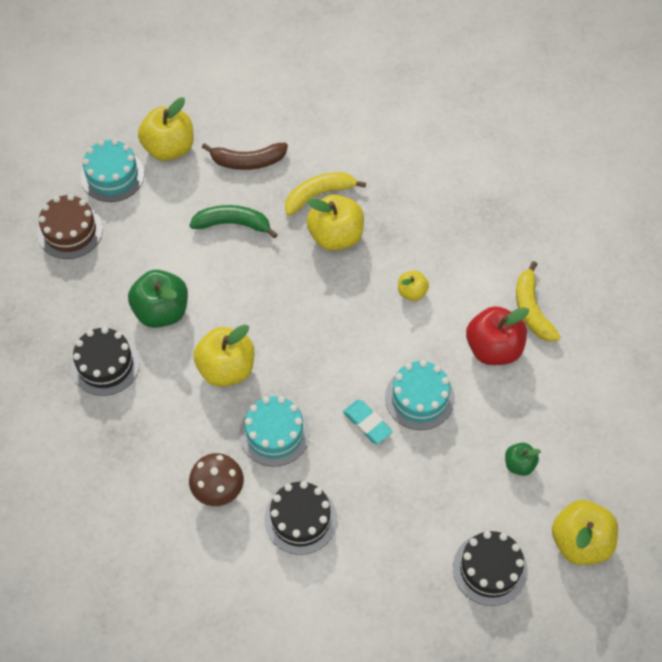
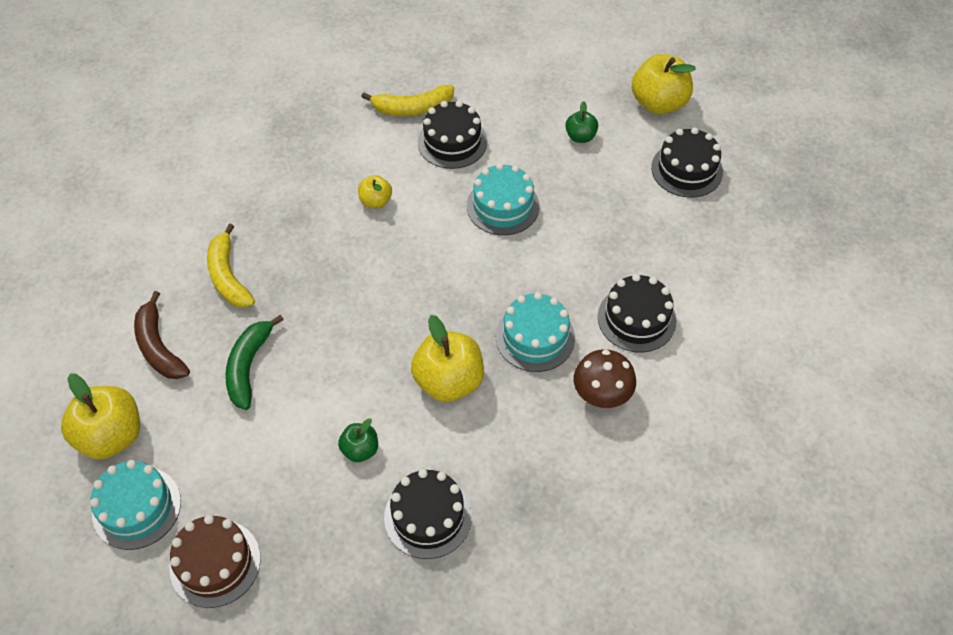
camera: 85 degrees left, 5 degrees down
(161, 311) = (360, 449): green apple -> green apple, size x0.53
(248, 161) = (159, 347): brown banana -> brown banana turned 150 degrees clockwise
(336, 236) = (289, 264): yellow apple -> none
(367, 423) = (529, 252): turquoise eraser -> none
(493, 348) = (452, 142): red apple -> black cake

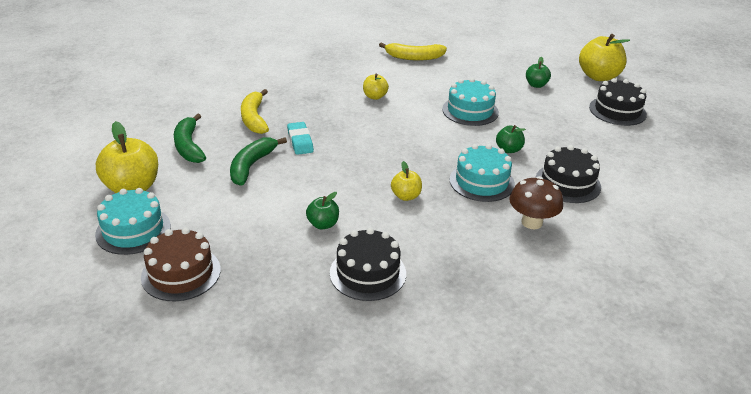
camera: 10 degrees right, 20 degrees down
(159, 347) = (189, 146): brown banana -> green banana
(298, 308) = (300, 141): none -> turquoise eraser
(449, 381) = (406, 196): yellow apple -> yellow apple, size x0.53
(452, 142) = (439, 76): black cake -> none
(560, 272) = (508, 149): none -> green apple

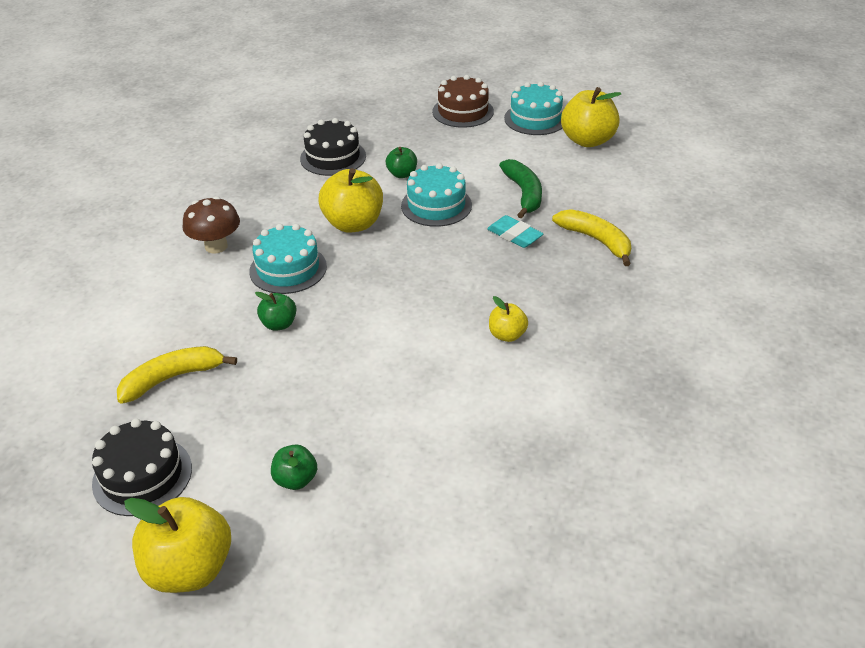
camera: 150 degrees right, 5 degrees up
(189, 146) = (605, 187): green banana -> none
(406, 196) = (353, 224): yellow apple -> yellow apple, size x1.88
(414, 57) = (536, 452): yellow banana -> yellow banana (172, 378)
(470, 111) = (364, 368): turquoise cake -> turquoise cake (436, 205)
(567, 183) = (191, 306): black cake -> none

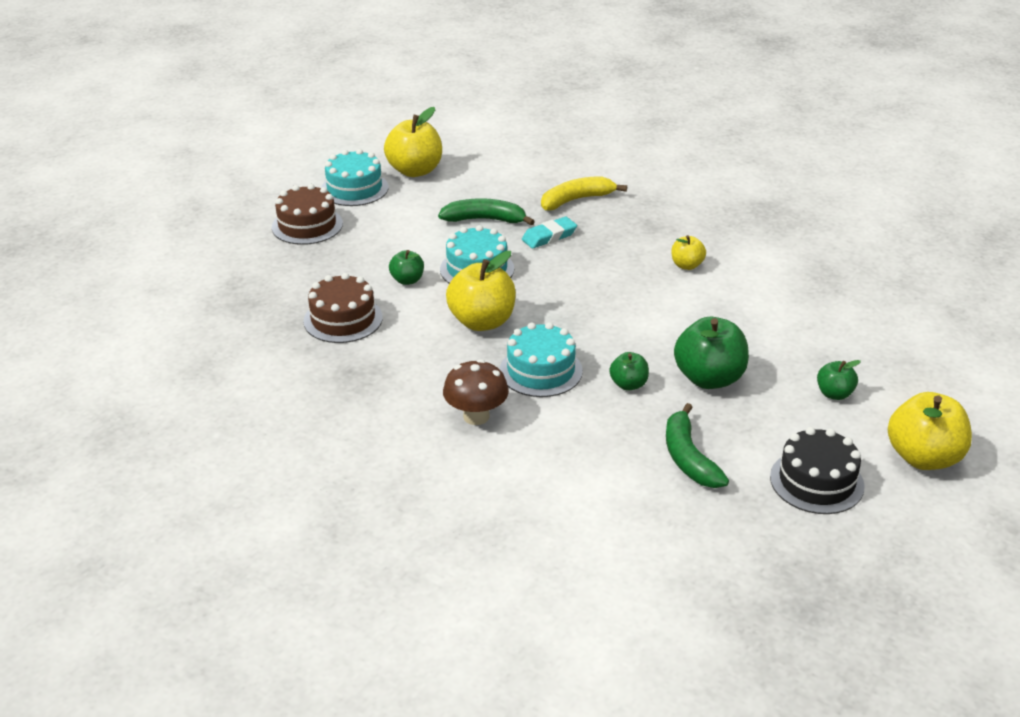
camera: 75 degrees left, 5 degrees down
(172, 378) = (688, 458): yellow banana -> green banana
(301, 377) = (709, 378): none -> green apple
(333, 157) = (343, 319): black cake -> brown cake

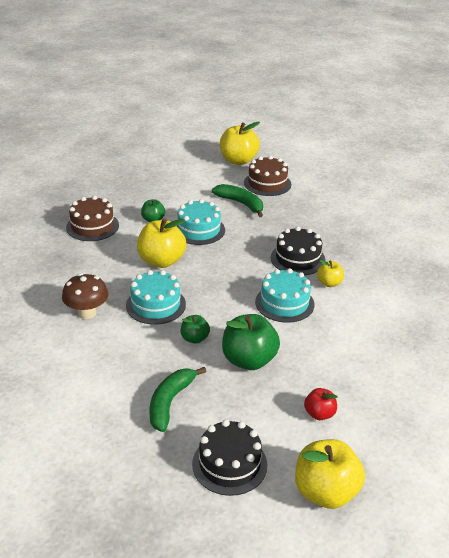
camera: 35 degrees right, 0 degrees up
(307, 225) = (142, 168): brown cake -> brown cake (267, 183)
(354, 188) = (192, 158): turquoise cake -> turquoise cake (284, 303)
(549, 236) = (265, 229): turquoise eraser -> none
(576, 200) = (311, 214): yellow banana -> none
(624, 254) = (297, 259): none -> black cake
(834, 394) = (319, 414): green apple -> red apple

